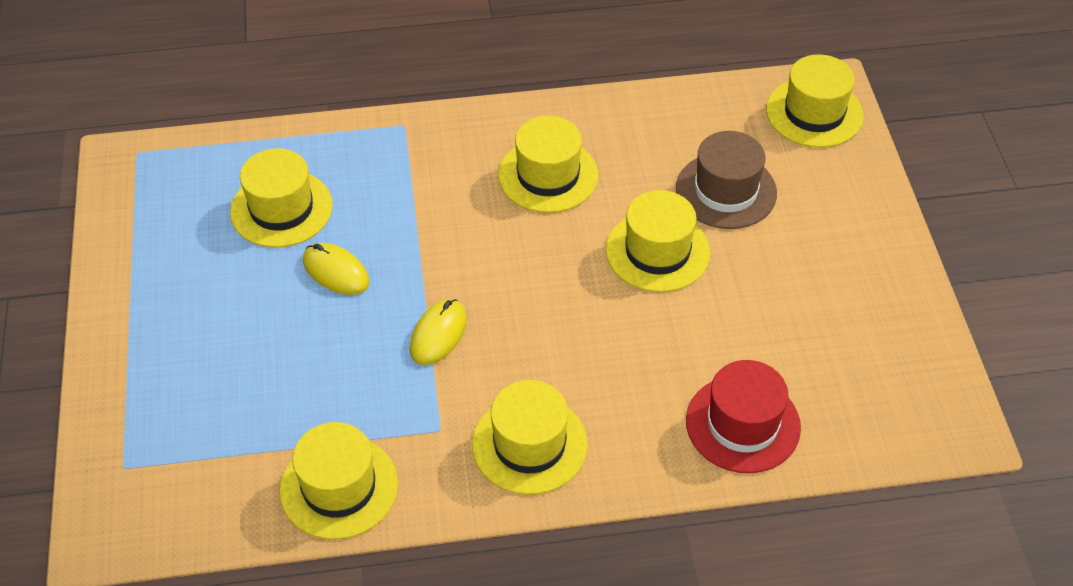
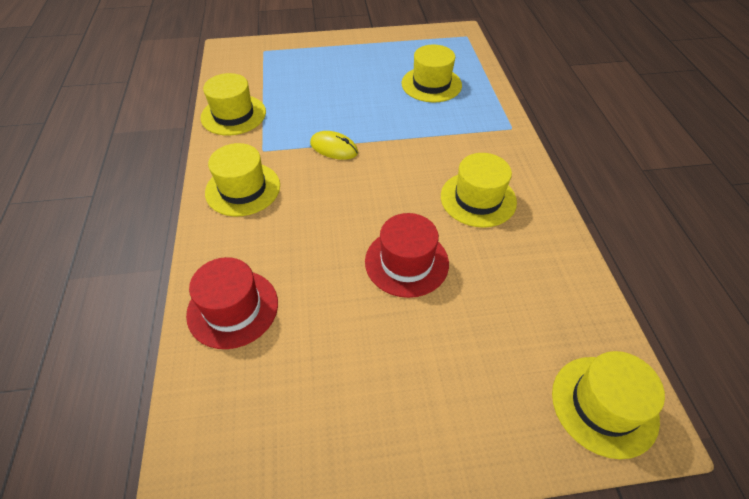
camera: 90 degrees right, 0 degrees up
(336, 271) = (384, 106): yellow mouse -> none
(657, 251) = (406, 262): yellow hat -> red hat
(726, 191) = (479, 315): brown hat -> none

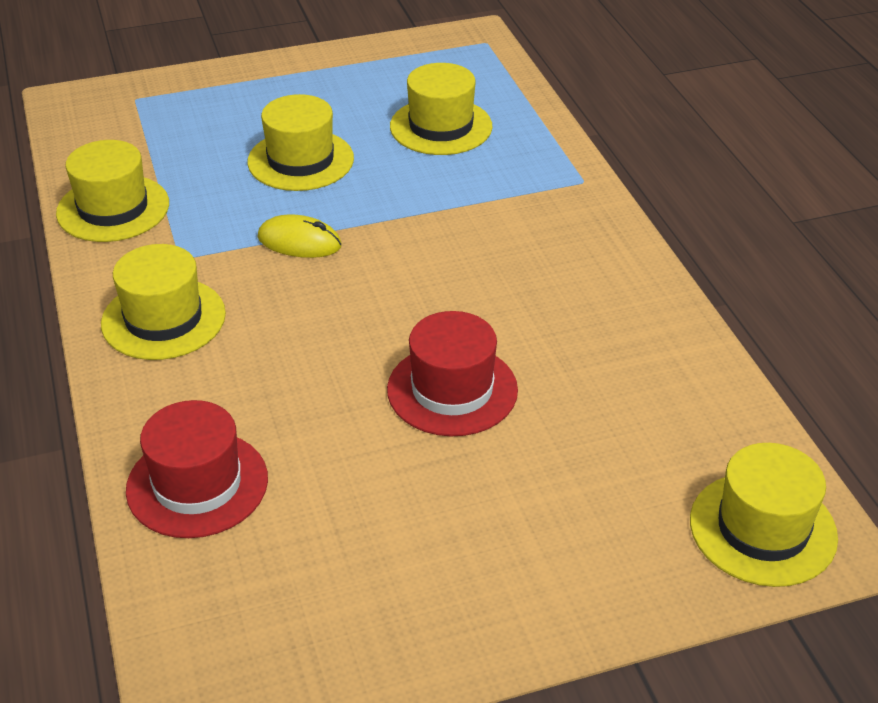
camera: 10 degrees left, 10 degrees down
(478, 199) = (546, 290): yellow hat -> yellow hat (300, 160)

